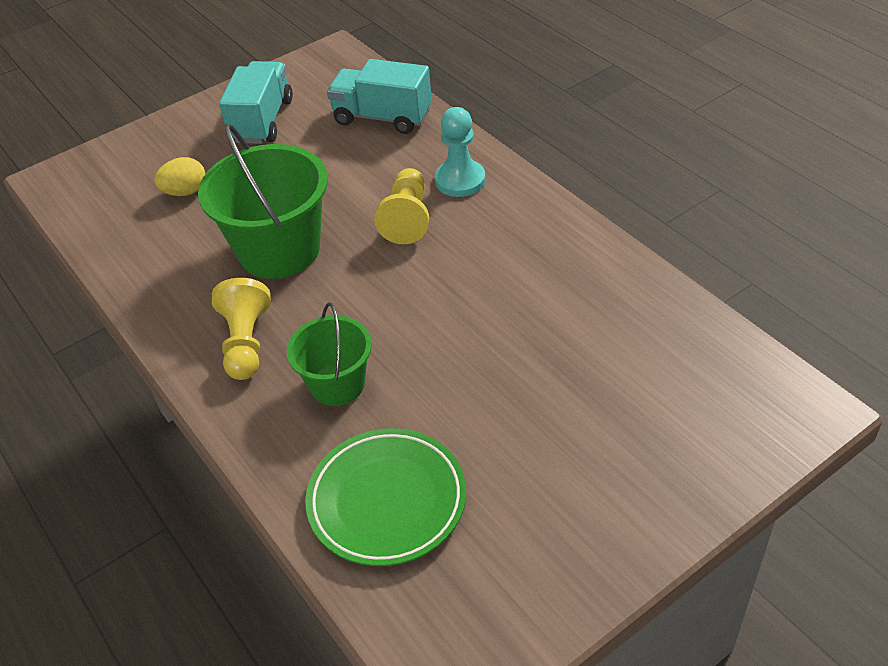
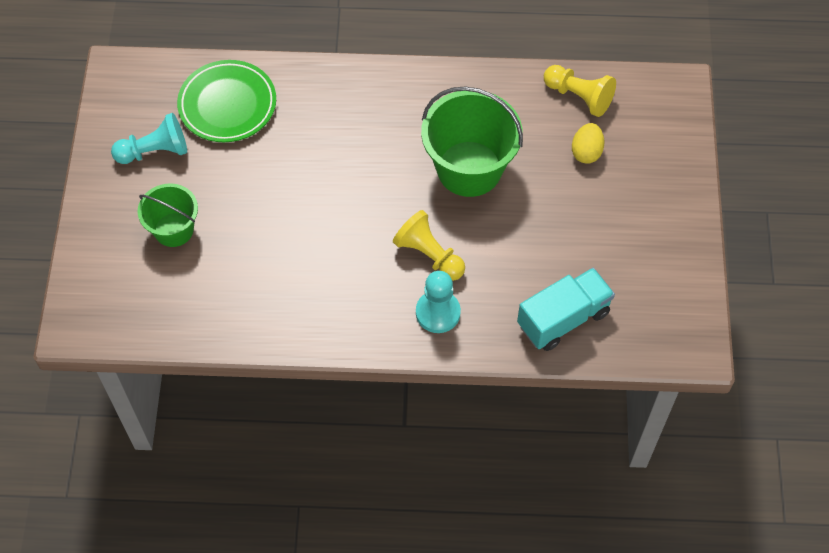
camera: 125 degrees right, 15 degrees up
(246, 343) = (401, 108): yellow pawn -> yellow pawn (579, 97)
(262, 121) = (634, 242): turquoise truck -> none
(337, 384) = (324, 131): green bucket -> green bucket (174, 229)
(527, 521) = (155, 151): none -> turquoise pawn

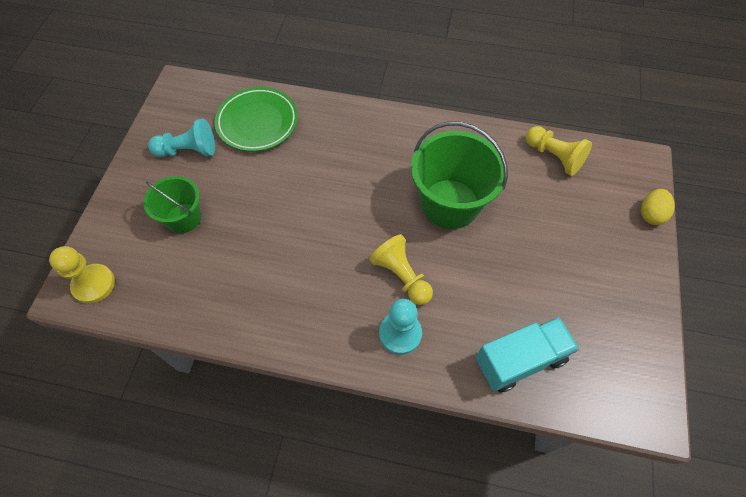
camera: 10 degrees right, 0 degrees up
(98, 315) = (94, 284): none -> yellow pawn
(586, 152) = (556, 204): yellow egg -> yellow egg (650, 214)

